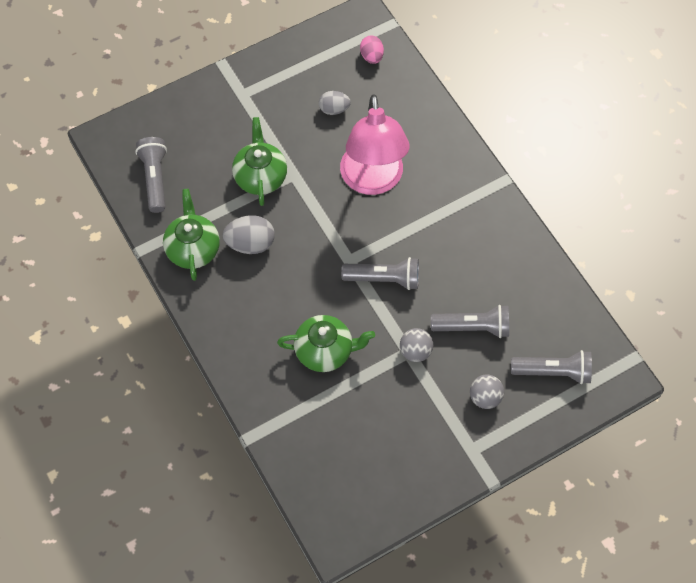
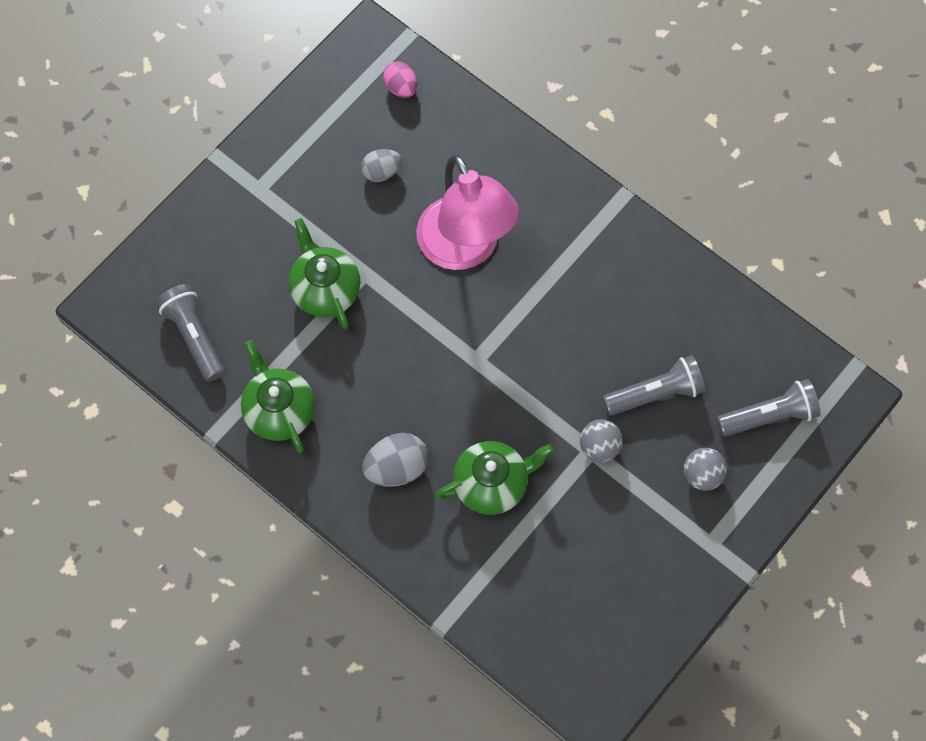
camera: 20 degrees left, 5 degrees up
(250, 244) = (347, 380): grey egg -> grey egg (396, 468)
(384, 278) = (527, 369): grey flashlight -> none

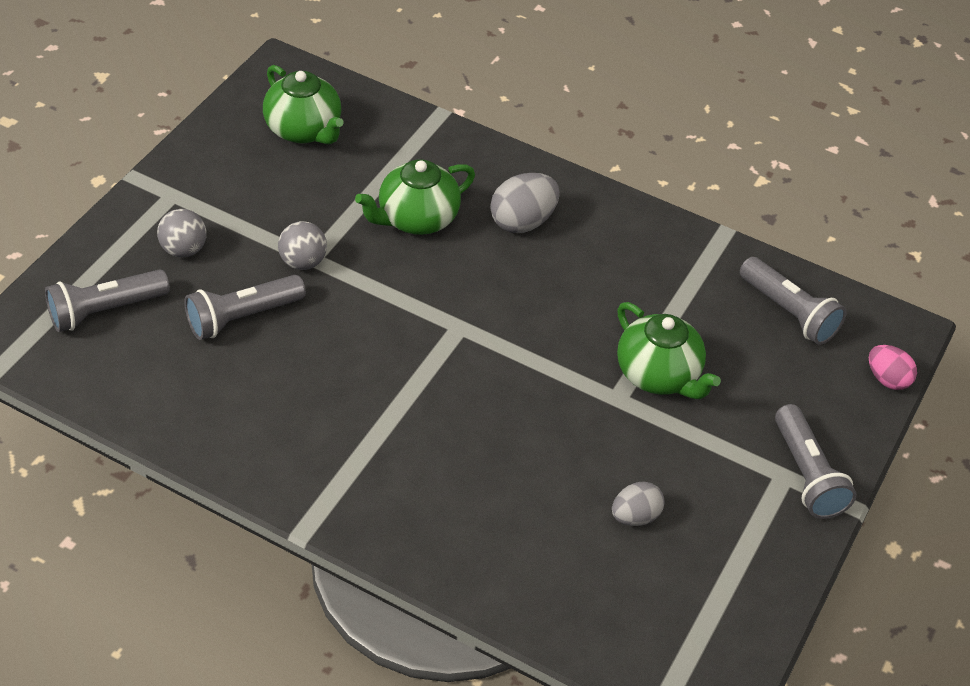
camera: 165 degrees right, 20 degrees down
(240, 187) = (807, 475): none -> grey flashlight
(279, 411) = (666, 256): green teapot -> green teapot (304, 130)
(401, 87) = (644, 633): pink egg -> pink egg (887, 379)
(465, 249) = (501, 439): pink lamp -> none

